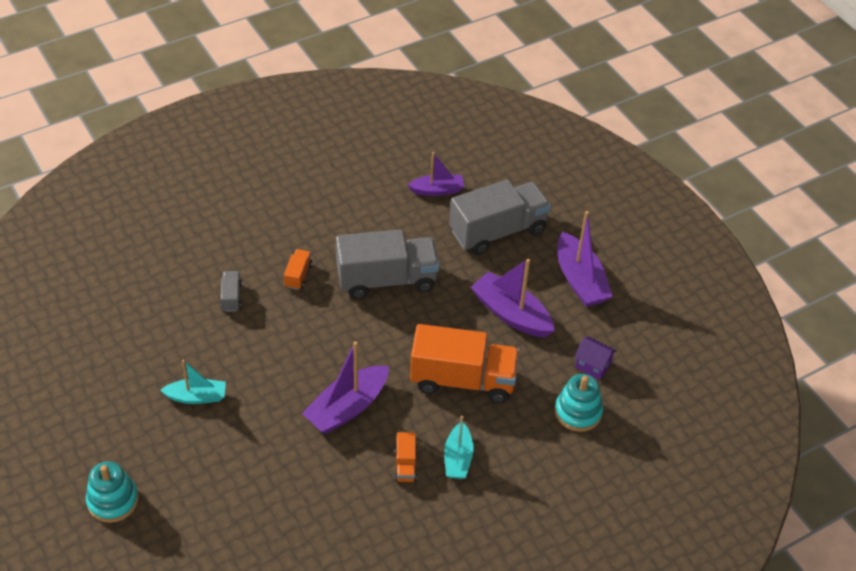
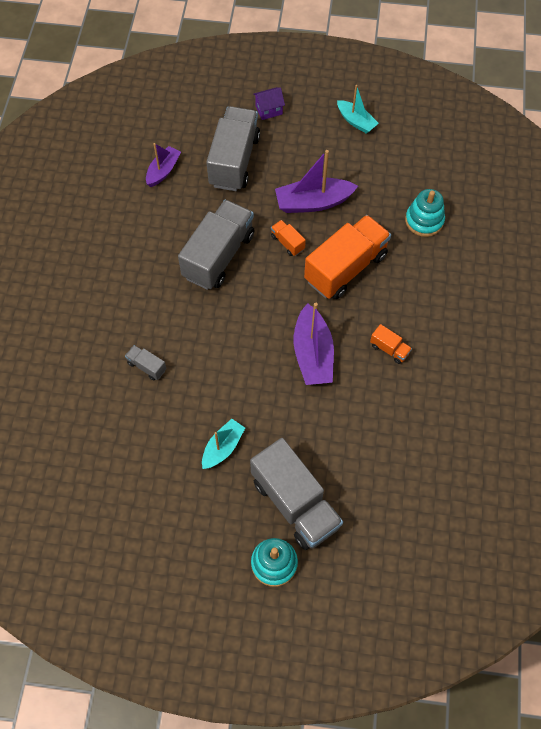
camera: 50 degrees left, 15 degrees up
(183, 482) = (295, 503): none -> grey truck
(298, 275) = (165, 309): orange truck -> orange truck (287, 243)
(458, 458) = (407, 314): turquoise boat -> turquoise boat (356, 121)
(580, 280) = (318, 144): purple boat -> none
(593, 365) = (394, 187): purple house -> purple house (269, 110)

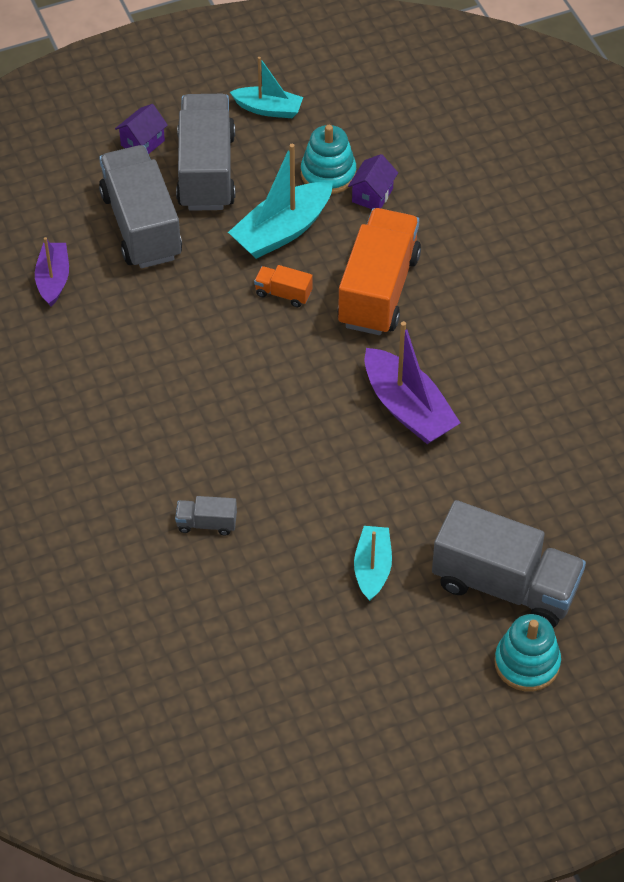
camera: 30 degrees left, 10 degrees down
(218, 256) = (205, 349): grey truck -> grey truck (206, 171)
(313, 202) = (282, 231): purple boat -> turquoise boat
(382, 205) = (372, 195): none -> purple house
(389, 349) = (497, 359): orange truck -> none
(424, 221) = (437, 191): turquoise stacking toy -> turquoise stacking toy (328, 174)

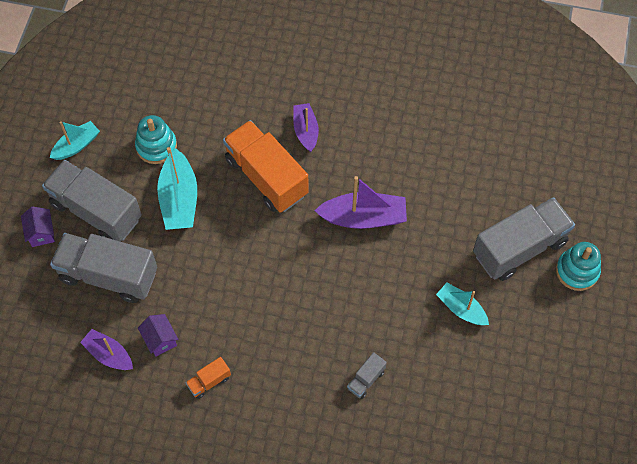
camera: 55 degrees left, 10 degrees up
(283, 293) = (228, 229): orange truck -> orange truck (209, 381)
(372, 195) = (193, 134): purple house -> purple house (160, 340)
(470, 292) = (306, 131): none -> purple boat

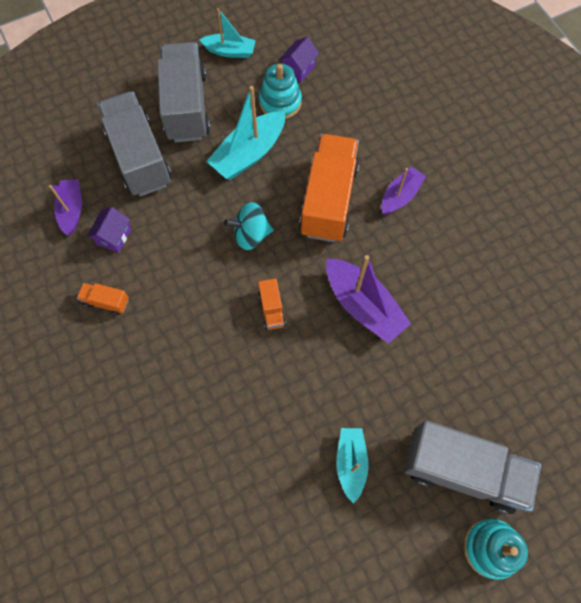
camera: 50 degrees right, 5 degrees up
(41, 233) = (136, 86): purple house -> purple house (299, 69)
(246, 247) = (251, 235): none -> turquoise spinning top
(315, 276) = (272, 309): none -> orange truck
(366, 380) = (209, 430): grey truck -> none

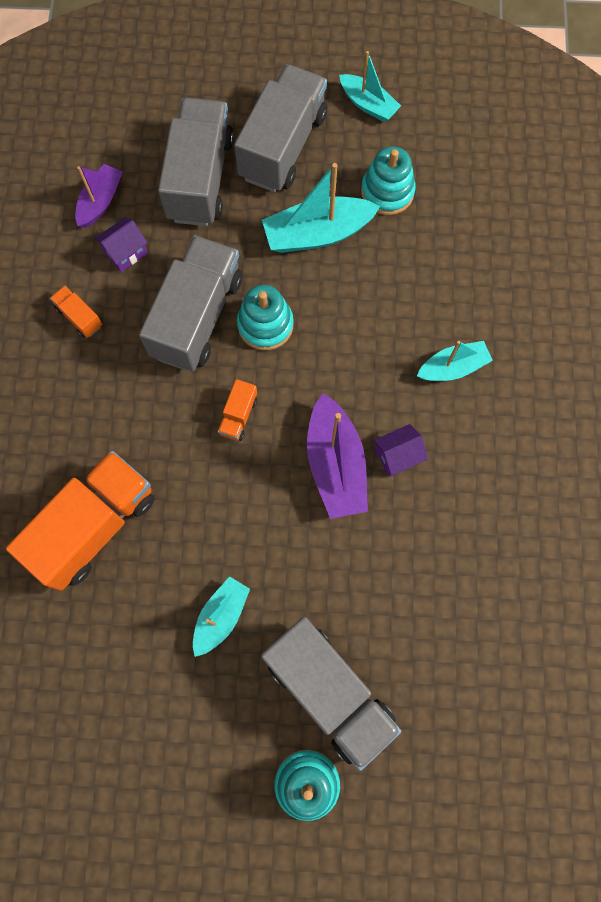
camera: 30 degrees right, 5 degrees up
(197, 255) = (197, 317): none -> grey truck
(251, 235) = (265, 325): turquoise spinning top -> turquoise stacking toy
(299, 69) = (432, 163): purple house -> purple house (397, 456)
(328, 200) = (371, 330): orange truck -> orange truck (94, 526)
(400, 196) = (453, 367): purple boat -> turquoise boat

